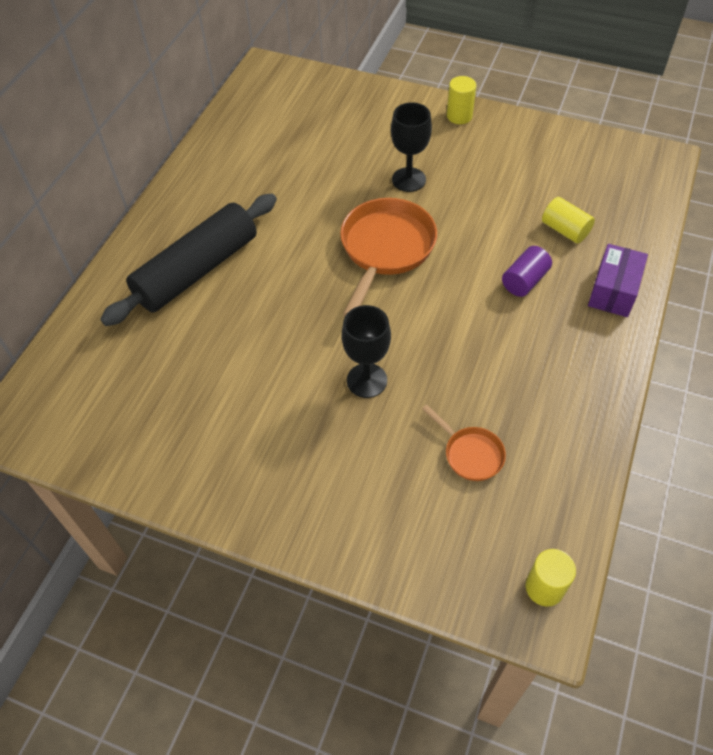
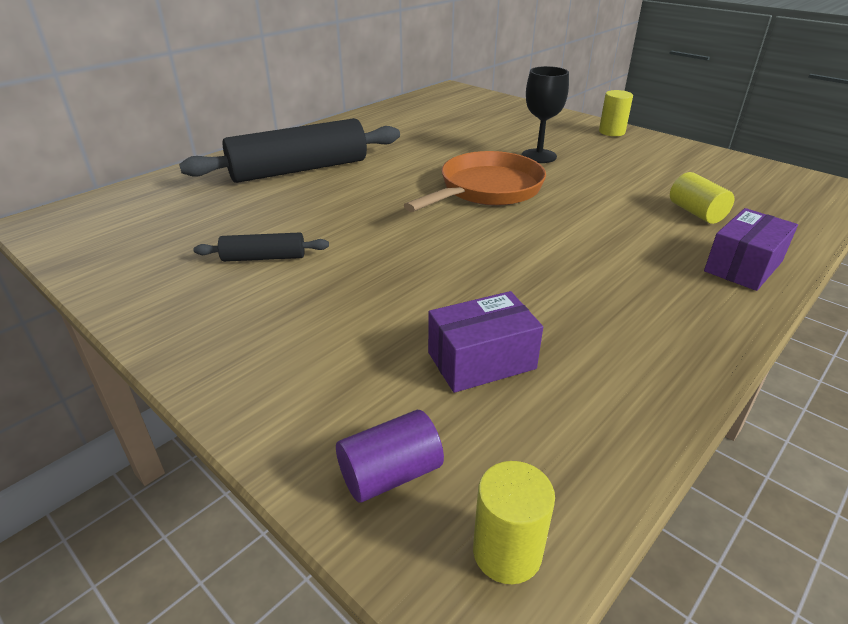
camera: 20 degrees right, 20 degrees down
(250, 403) = (264, 258): none -> black rolling pin
(367, 380) = (399, 269): black goblet -> none
(470, 454) = (481, 360): orange pan -> purple box
(524, 281) = (630, 237): purple cylinder -> purple cylinder (390, 474)

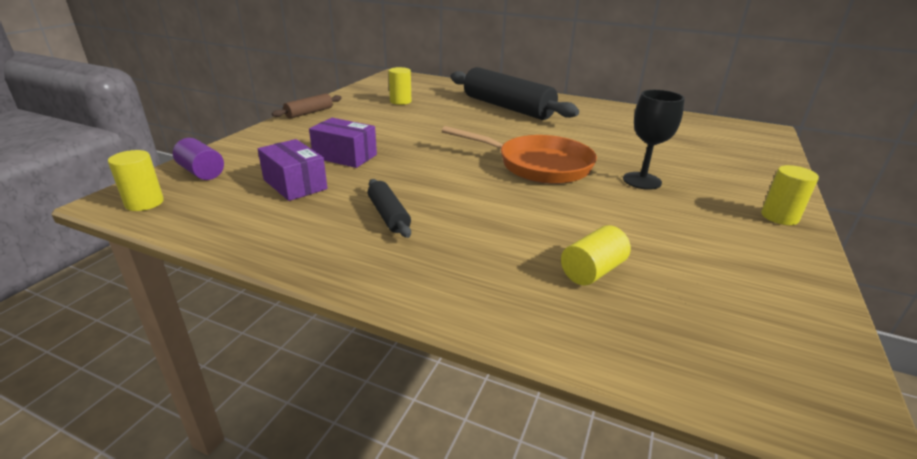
camera: 70 degrees right, 5 degrees down
(161, 329) = (309, 113): none -> brown rolling pin
(194, 235) = (400, 101): none -> yellow cylinder
(264, 258) = (385, 119): black rolling pin -> black rolling pin (388, 215)
(743, 266) = (480, 296): purple box -> purple box (345, 156)

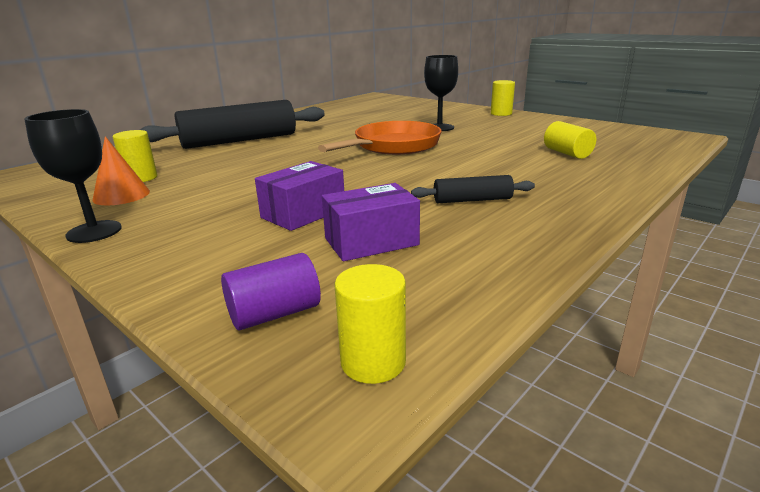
camera: 70 degrees left, 5 degrees down
(309, 113) = (94, 232): brown rolling pin -> black goblet
(366, 104) = (121, 195): none -> orange cone

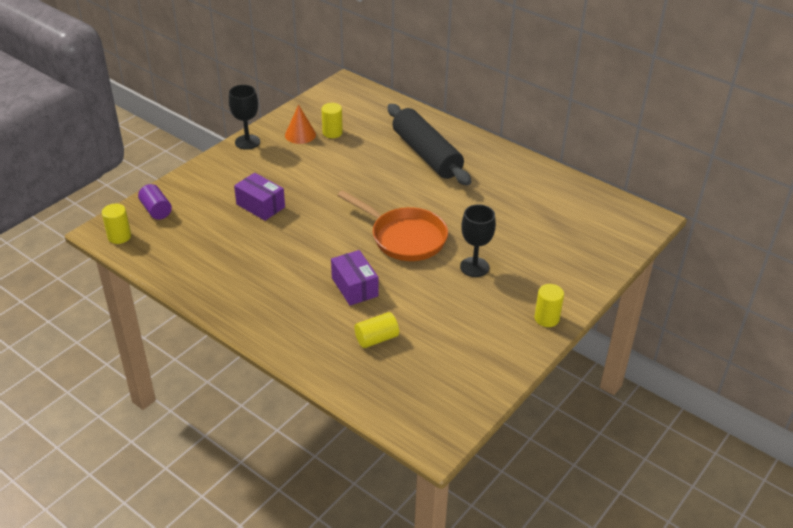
camera: 85 degrees right, 15 degrees up
(371, 241) = (217, 232): purple box -> purple box (354, 287)
(472, 200) = (271, 273): black rolling pin -> none

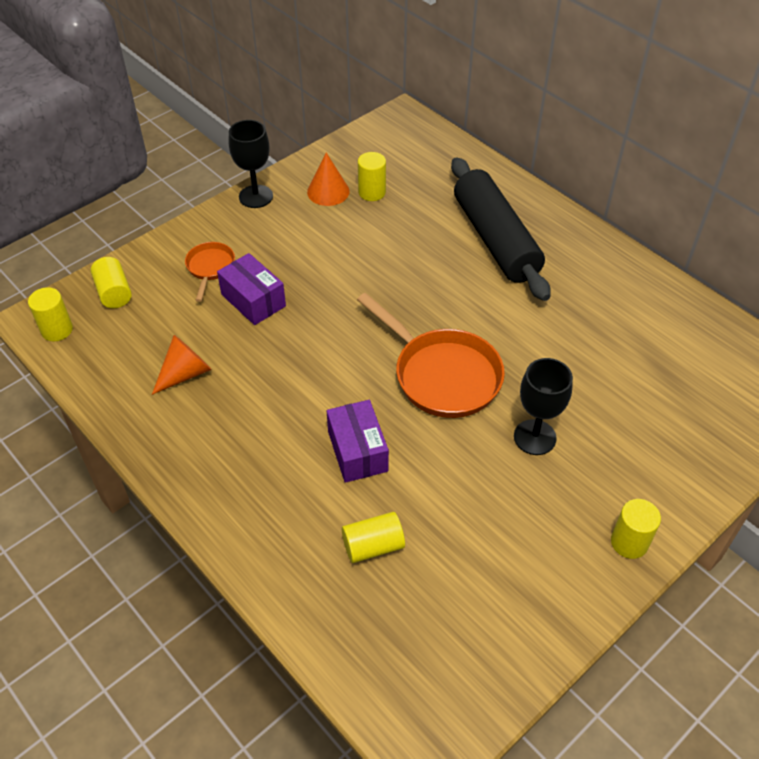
camera: 10 degrees right, 10 degrees up
(156, 210) = (114, 293): purple cylinder -> yellow cylinder
(221, 254) = (185, 373): none -> orange cone
(224, 189) = (210, 268): none -> orange pan

